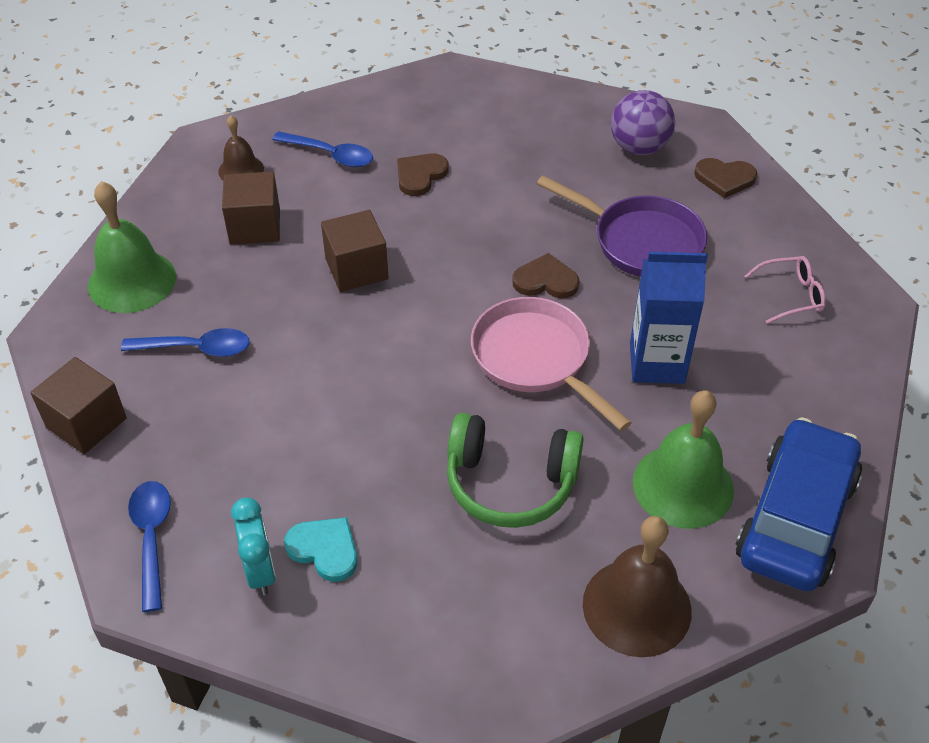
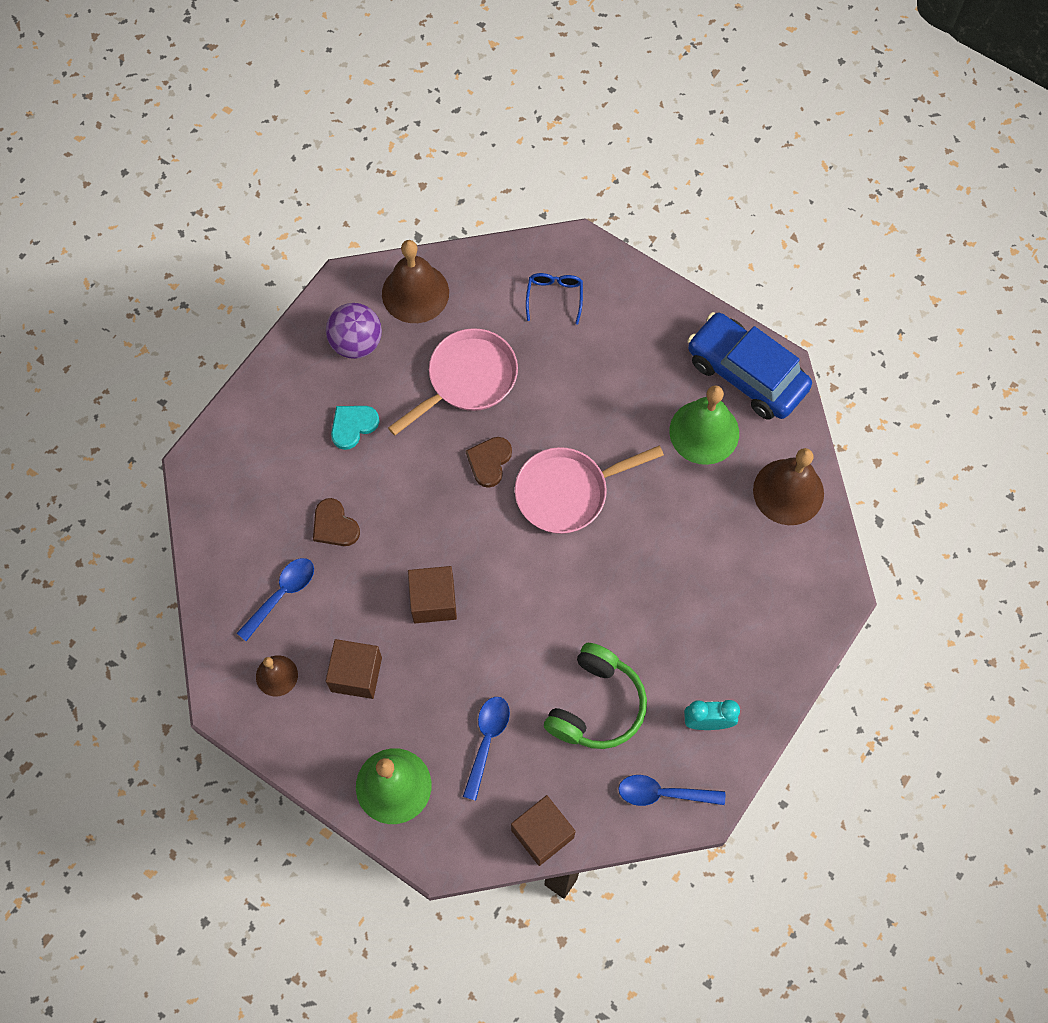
camera: 75 degrees left, 20 degrees up
(324, 549) = (700, 676): turquoise heart -> turquoise heart (353, 426)
(510, 483) = (675, 541): green headphones -> green headphones (596, 705)
(641, 242) = (468, 379): purple pan -> pink pan
(657, 363) = (594, 411): blue carton -> none
(724, 179) = (415, 293): brown heart -> brown bell
(790, 295) = (554, 297): pink glasses -> blue glasses

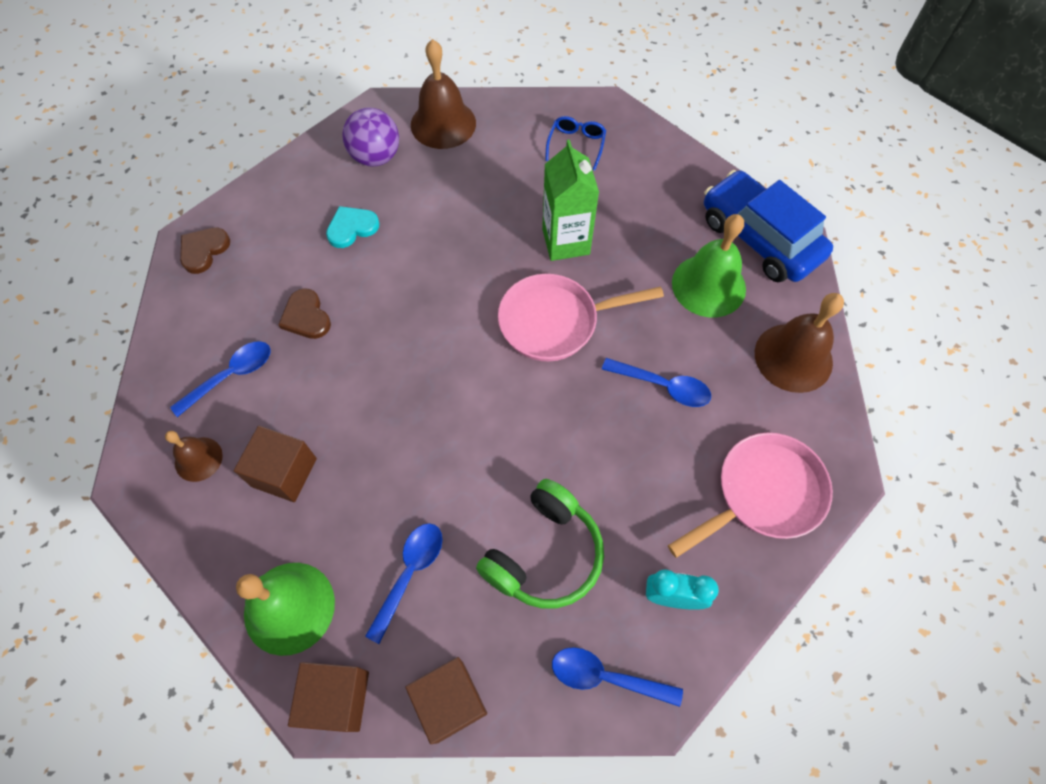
camera: 10 degrees right, 5 degrees down
(433, 601) = (388, 408): brown cube -> brown cube (337, 698)
(468, 379) = (476, 203): pink pan -> pink pan (763, 494)
(489, 461) = (480, 280): brown heart -> brown heart (204, 250)
(563, 407) = (566, 241): none -> green carton
(675, 539) = (663, 386): none -> blue spoon

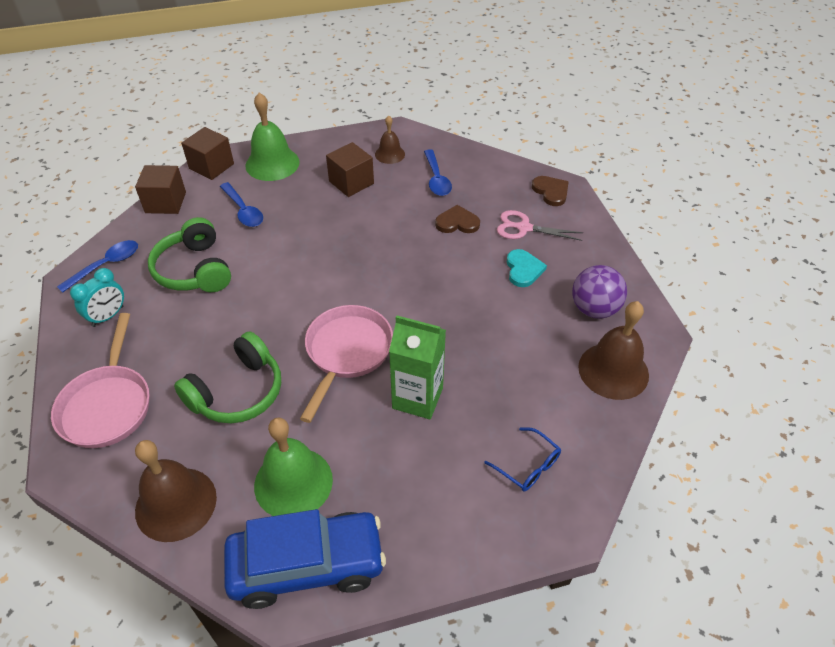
camera: 120 degrees right, 15 degrees down
(283, 252) = (523, 228): none -> pink scissors
(663, 386) = (237, 392): blue spoon -> green headphones

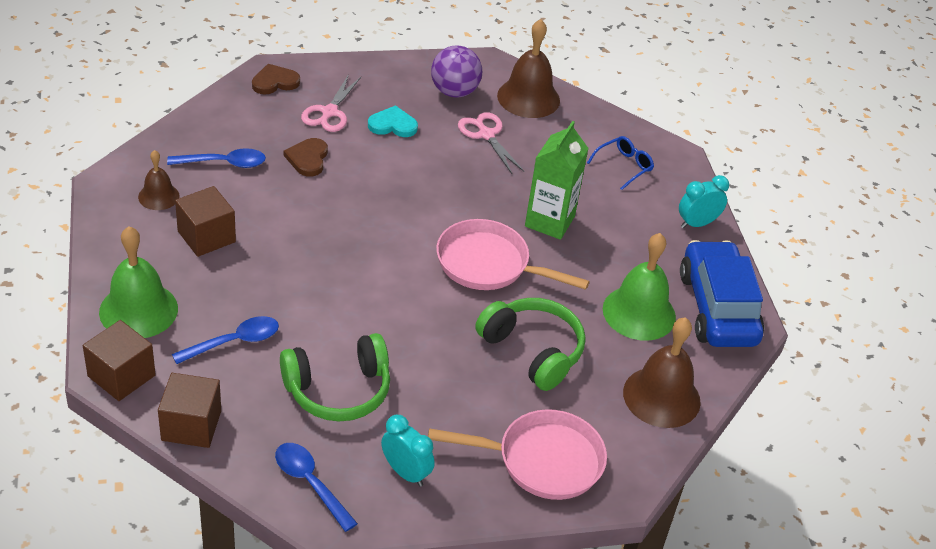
camera: 90 degrees left, 5 degrees down
(447, 546) = (697, 223): none -> turquoise clock
(536, 338) = (486, 134): none -> pink scissors

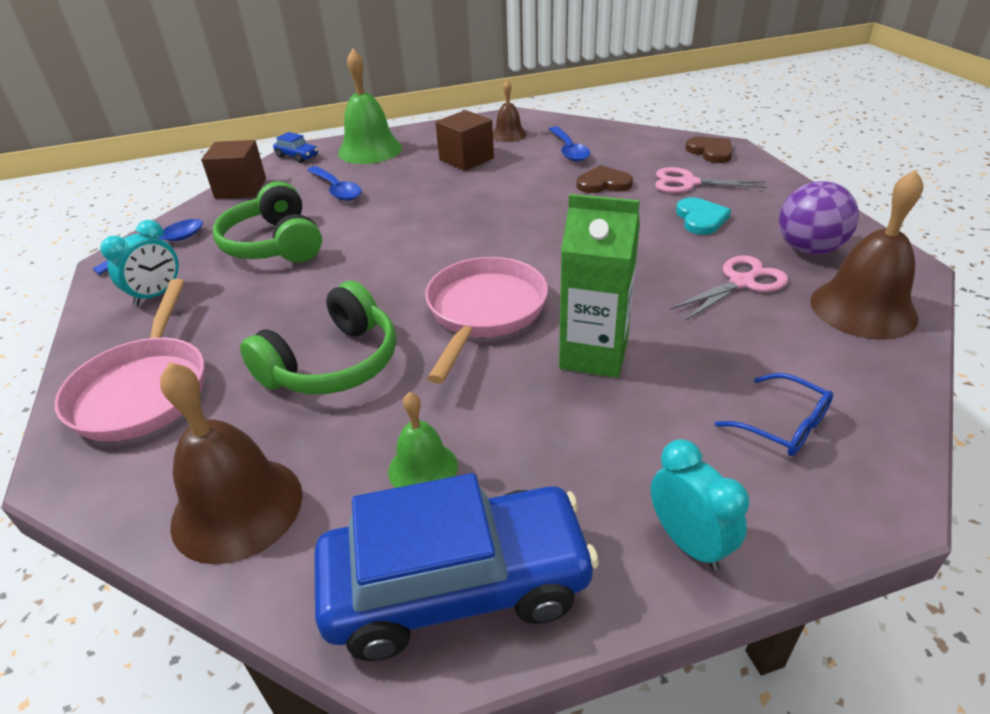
camera: 90 degrees right, 5 degrees down
(121, 376) = (297, 156): brown cube -> blue car
(639, 313) = (423, 468): green bell -> green bell, size x0.57

